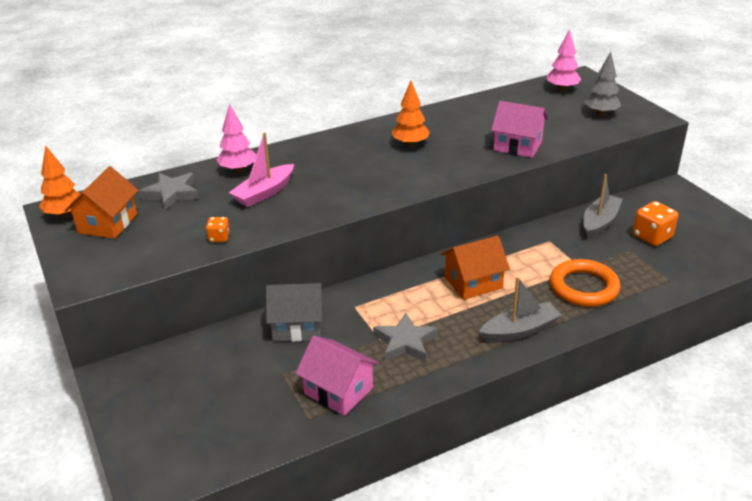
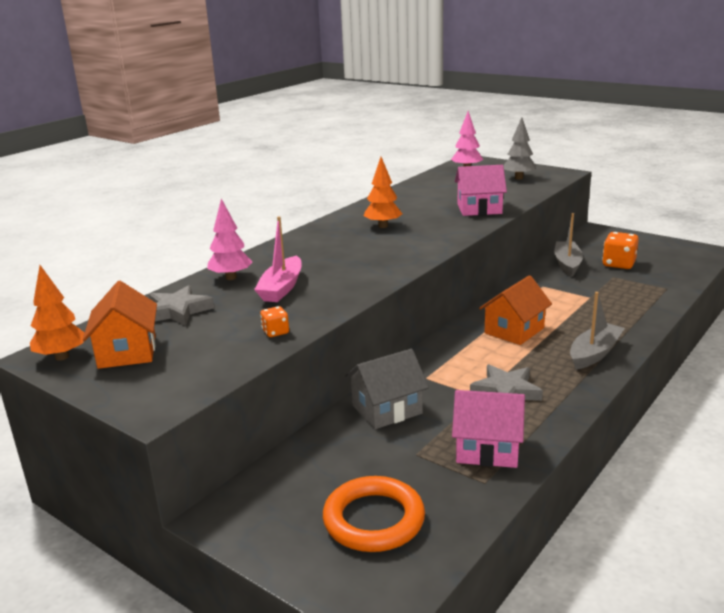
camera: 25 degrees left, 10 degrees down
(583, 287) = (608, 310): orange ring -> orange ring (374, 519)

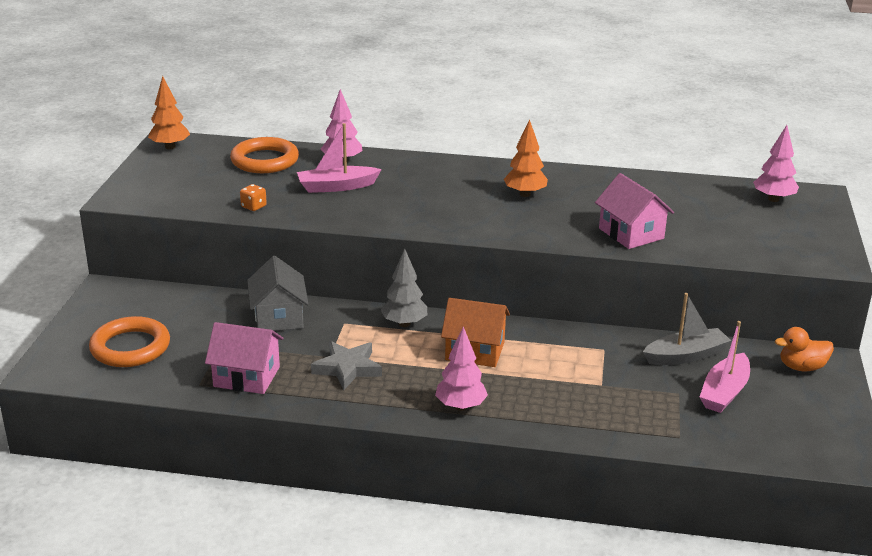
camera: 60 degrees right, 5 degrees up
(127, 351) = (190, 165): orange house -> none
(177, 311) = (265, 160): grey star -> orange ring
(387, 409) = (278, 317): grey house -> grey house turned 45 degrees clockwise
(487, 449) = (246, 377): pink house -> pink house turned 60 degrees counterclockwise
(518, 178) = (777, 237): grey tree -> grey tree (404, 324)
(594, 353) = (460, 406): grey boat -> pink tree
(600, 238) = (801, 367): none -> orange duck
(618, 264) = (724, 392): orange dice -> pink boat

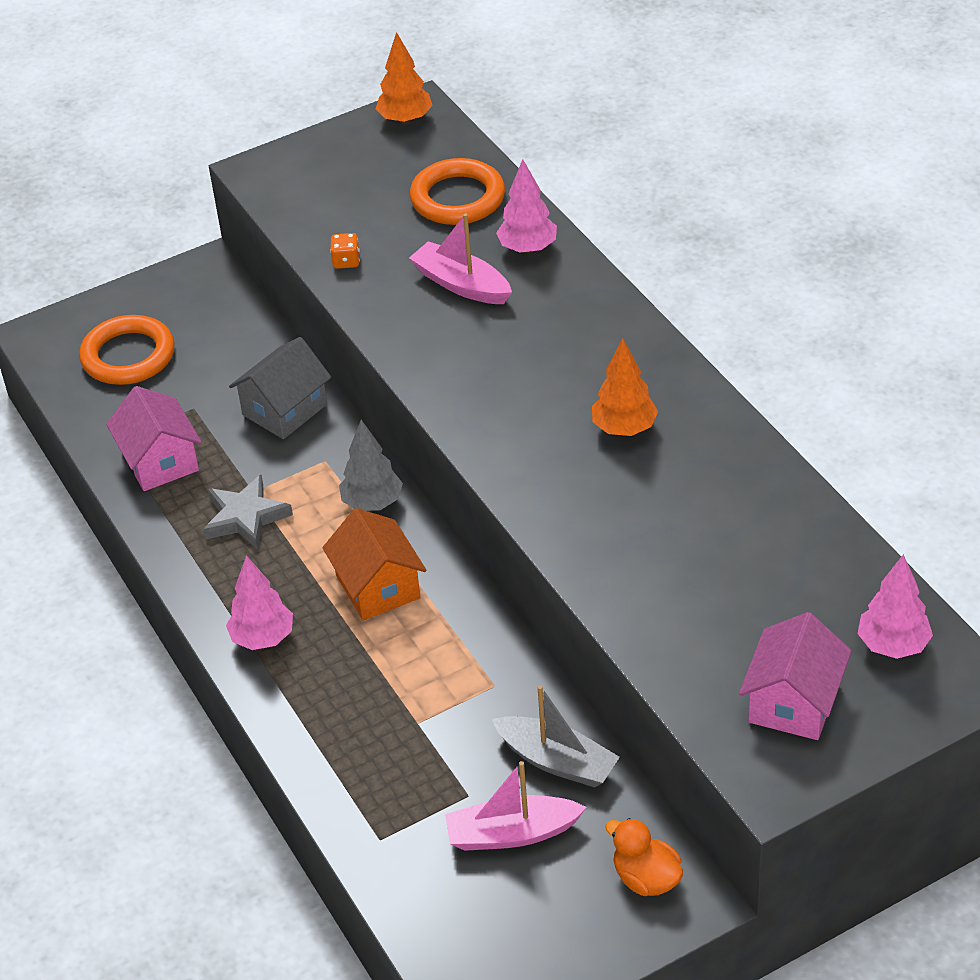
camera: 55 degrees right, 15 degrees up
(631, 233) = (629, 567): pink house -> pink house (793, 702)

